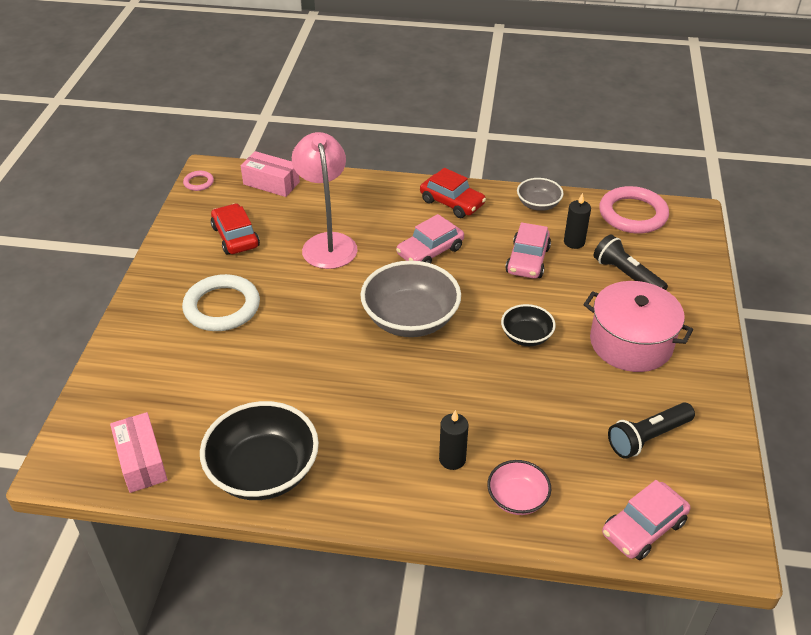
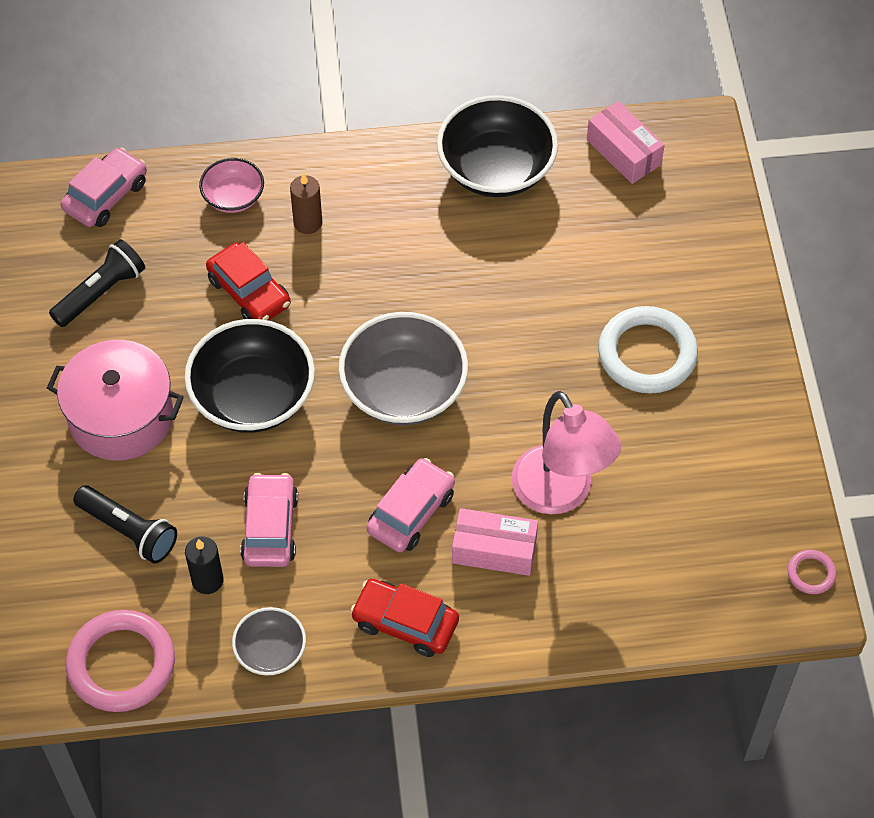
camera: 165 degrees right, 15 degrees up
(235, 237) = (694, 475): red car -> red car (249, 292)
(271, 183) = (699, 599): pink box -> pink box (494, 550)
(452, 459) = (308, 223): black candle -> brown candle
(526, 336) = (253, 397): black bowl -> black bowl, size x1.87

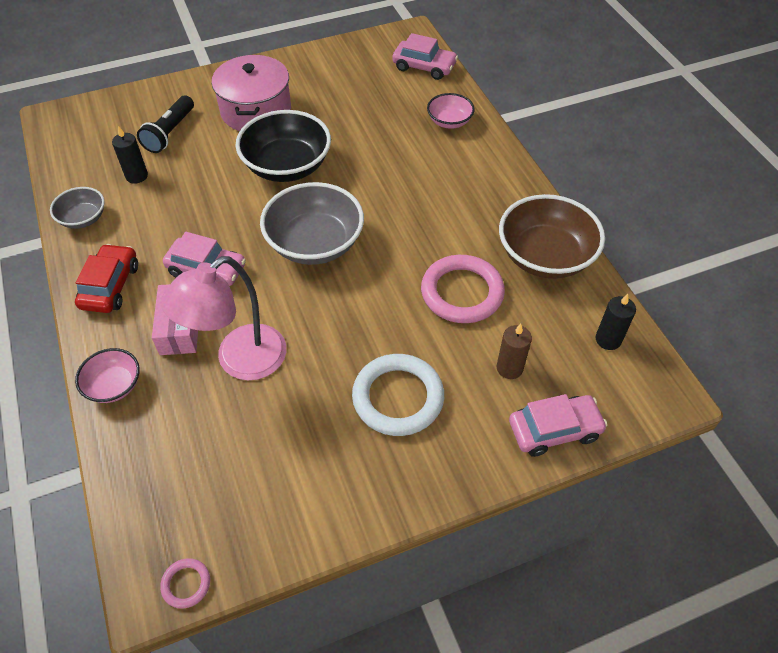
camera: 75 degrees right, 5 degrees down
(101, 292) = (348, 81): black flashlight -> none
(121, 664) = (71, 151): pink ring -> pink ring (462, 292)
(249, 292) = (373, 146): red car -> none
(270, 528) = (182, 197): pink car -> pink car (554, 430)
(308, 223) = (444, 162): brown candle -> brown candle (509, 368)
(496, 169) = (545, 256): black bowl -> brown bowl
(560, 626) = (114, 385): none -> pink bowl
(623, 152) = (608, 339): pink box -> black candle

